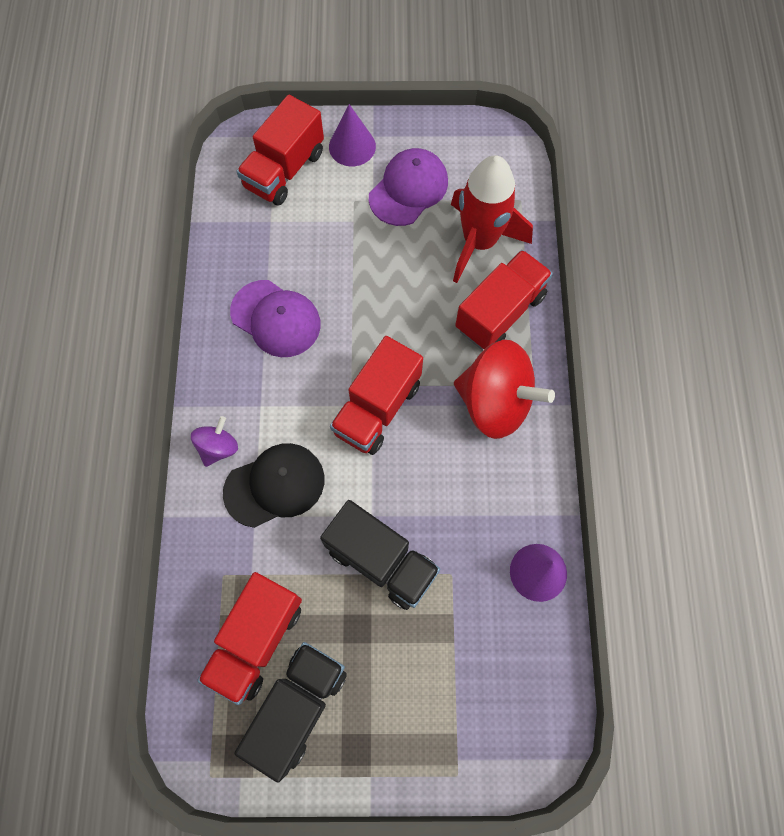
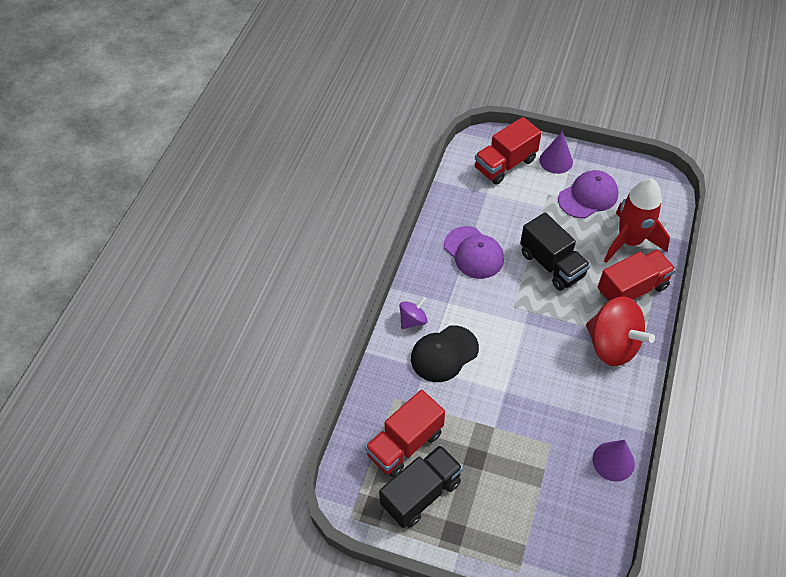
camera: 20 degrees right, 15 degrees down
(275, 485) = (444, 354): black cap -> black cap turned 150 degrees clockwise
(377, 408) = (527, 326): red truck -> none
(381, 560) = (503, 421): black truck -> black truck (552, 264)

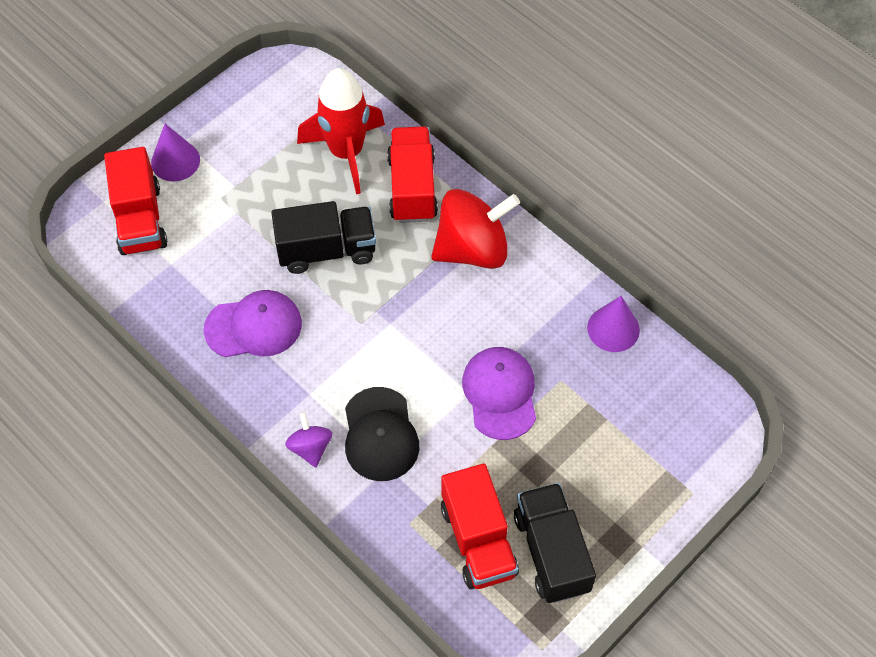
camera: 65 degrees left, 5 degrees up
(588, 196) = (254, 157): purple cap -> purple cap (500, 393)

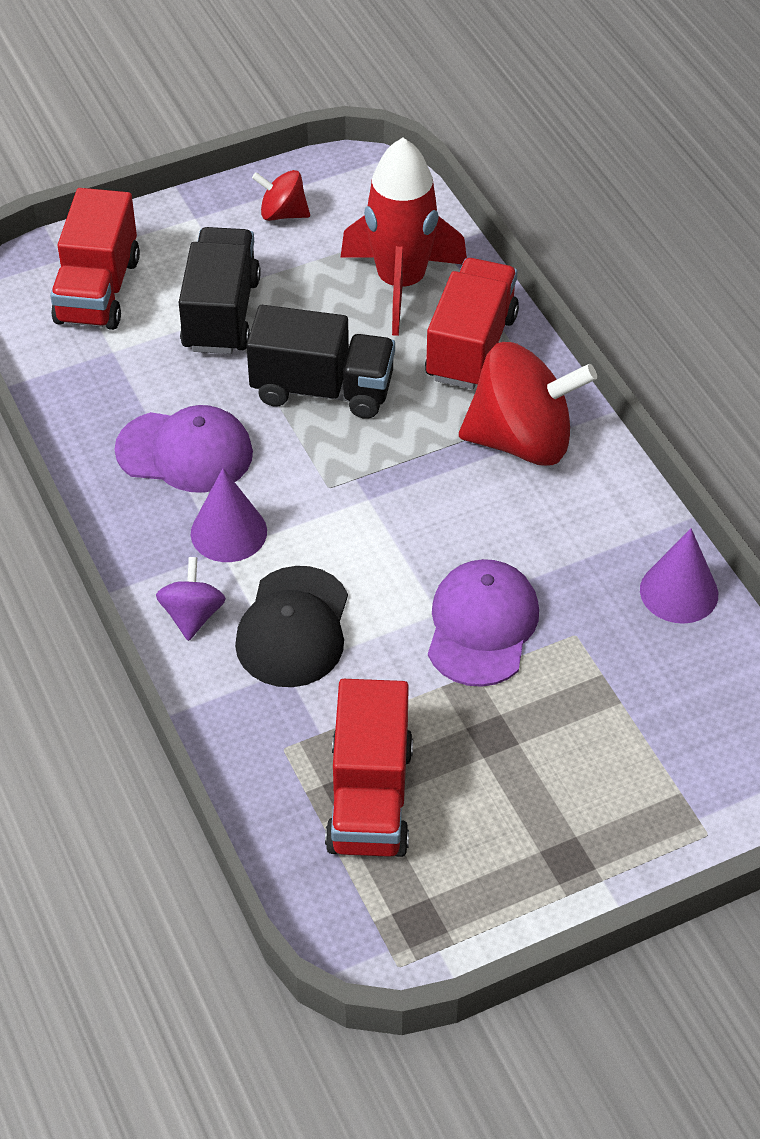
camera: 20 degrees right, 10 degrees down
(175, 161) = (174, 237): purple cone -> purple cone (228, 532)
(243, 120) = (282, 214): none -> red spinning top
(551, 552) = (467, 846): black truck -> black truck (221, 314)

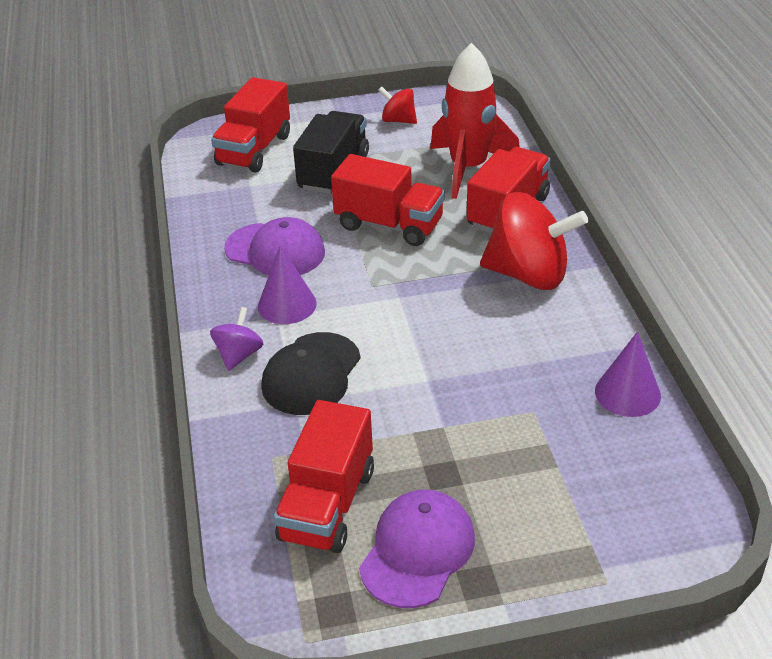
camera: 15 degrees right, 10 degrees down
(322, 389) = (389, 225): black truck -> red truck
(482, 626) = (459, 394): purple cap -> purple cap (417, 551)

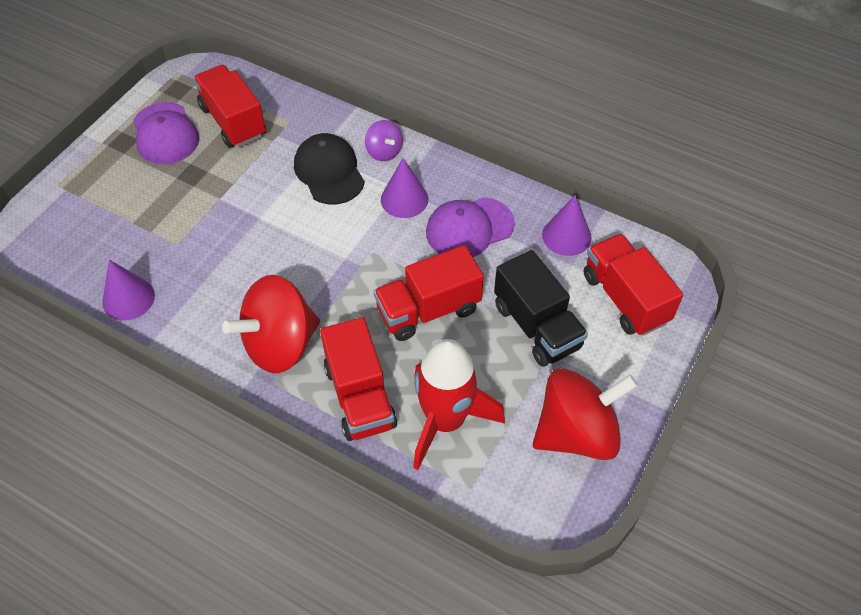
camera: 130 degrees right, 15 degrees up
(221, 201) = (566, 236): none -> purple cone
(398, 120) = (576, 432): red spinning top -> red spinning top, size x2.04

